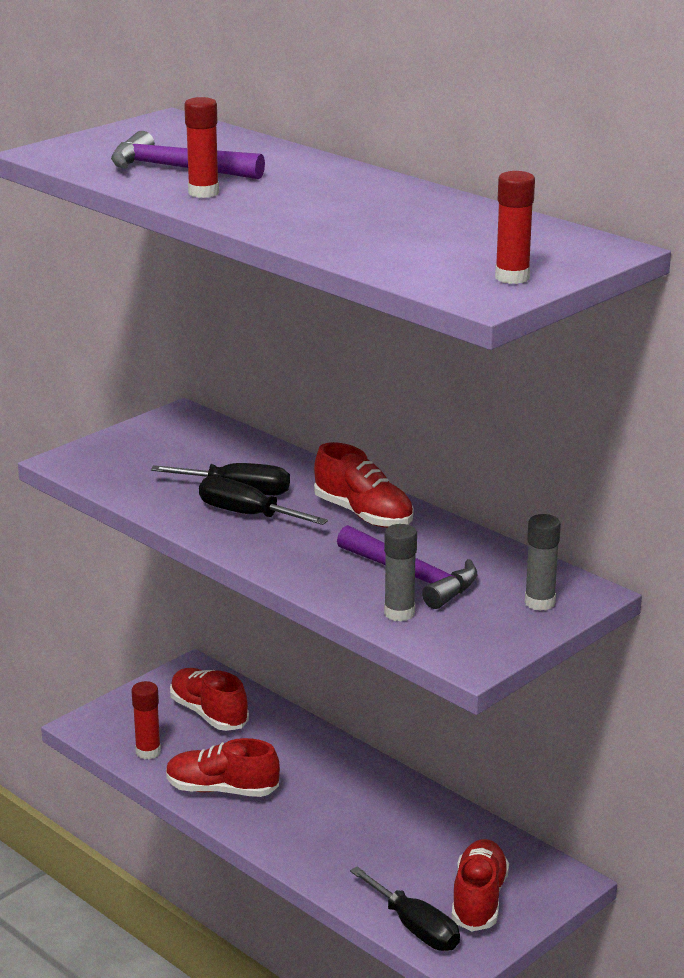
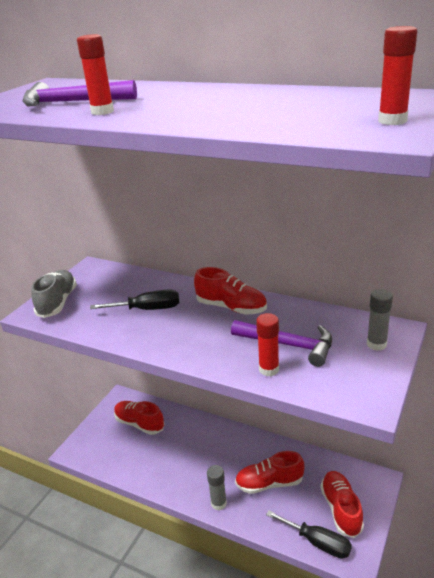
camera: 15 degrees left, 5 degrees up
(110, 455) = (58, 302): none -> grey shoe
(148, 752) = (115, 459): red glue stick -> red glue stick (269, 369)
(222, 790) = (166, 474): red shoe -> red shoe (269, 483)
(247, 514) = (161, 324): black screwdriver -> none
(399, 613) = (299, 376): grey glue stick -> grey glue stick (218, 503)

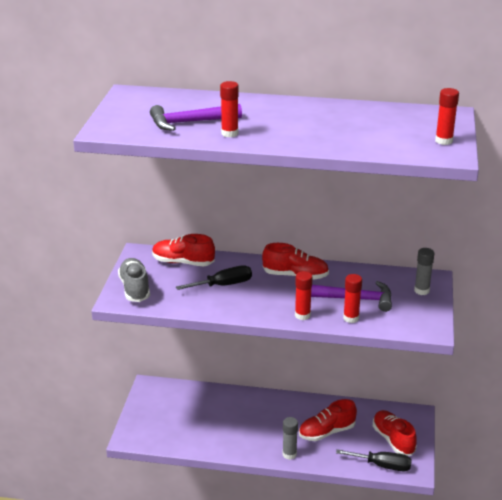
camera: 20 degrees left, 0 degrees up
(139, 424) = (182, 405): red shoe -> red shoe (183, 262)
(212, 357) = (302, 315): none -> red glue stick

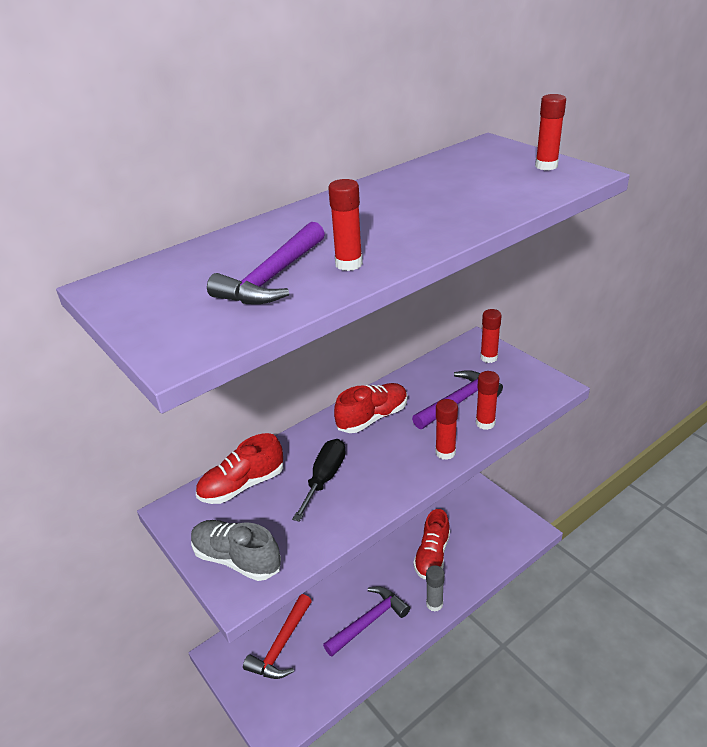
camera: 45 degrees left, 5 degrees up
(182, 407) = (281, 646): none -> red hammer
(241, 432) = (369, 621): none -> purple hammer
(382, 465) = (509, 547): black screwdriver -> none
(393, 440) = (485, 518): red shoe -> none
(421, 290) = (488, 357): grey glue stick -> red glue stick

